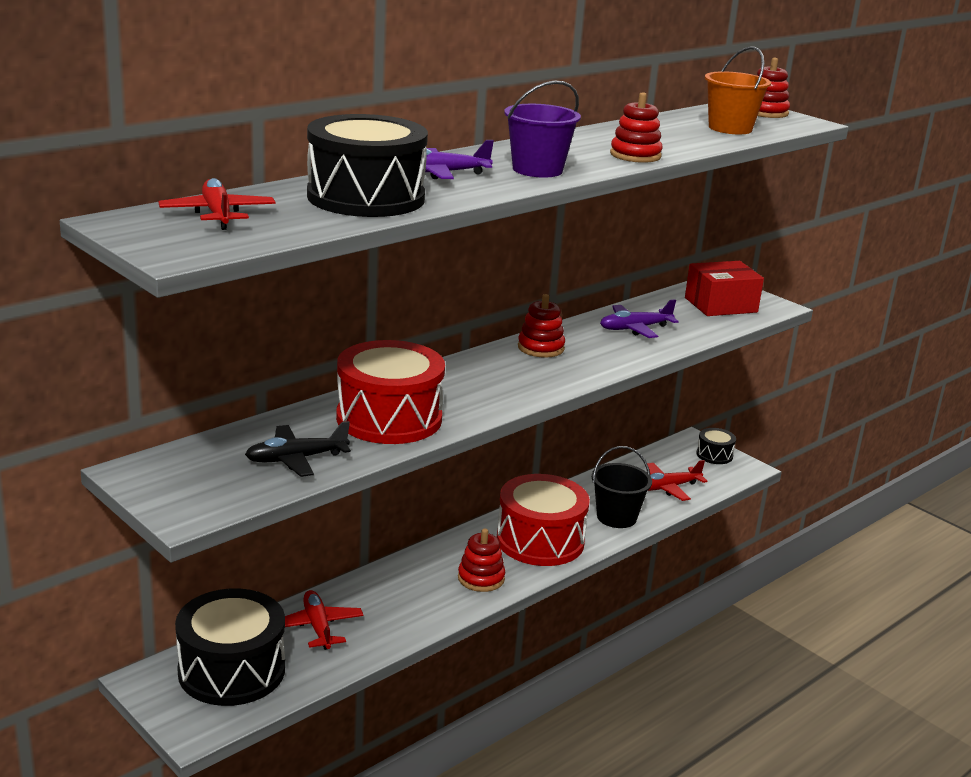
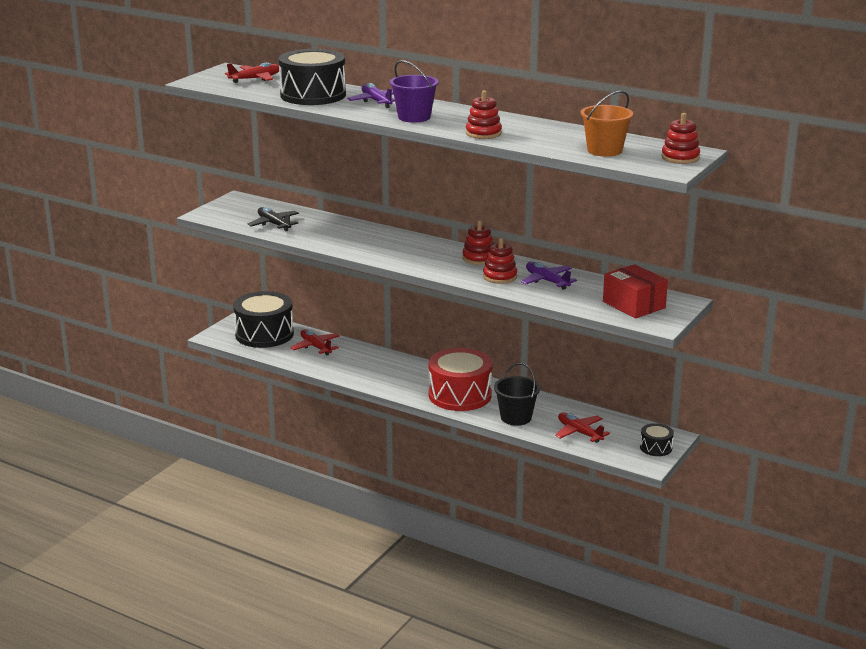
camera: 75 degrees right, 0 degrees up
(318, 627) = (316, 347): red plane -> red plane turned 90 degrees counterclockwise
(389, 418) = (338, 235): red drum -> none
(481, 578) = (399, 383): red stacking toy -> red stacking toy (500, 277)

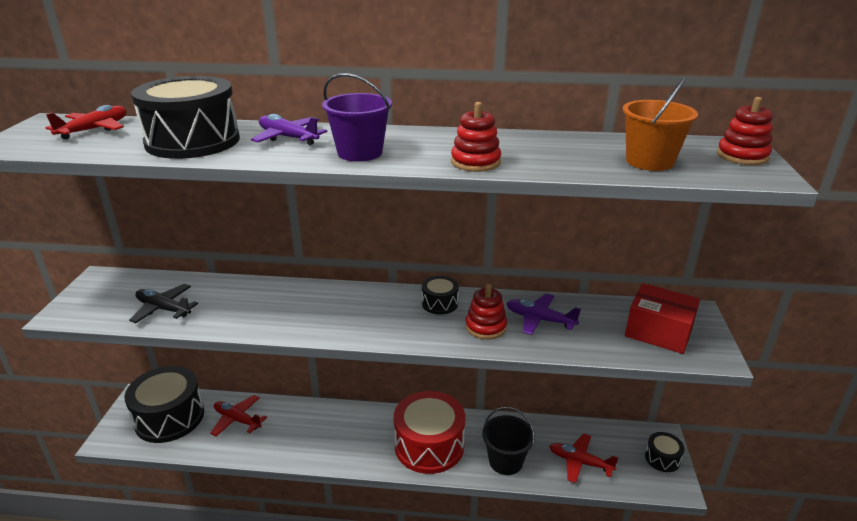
camera: 25 degrees left, 5 degrees up
(478, 258) = (440, 303): red stacking toy -> black drum

